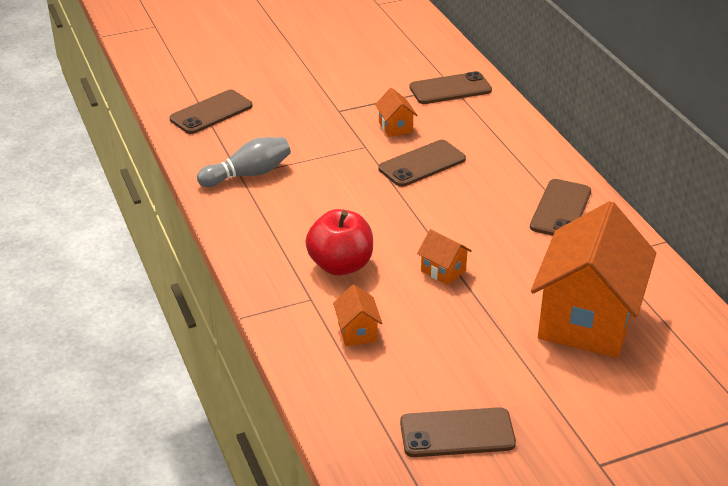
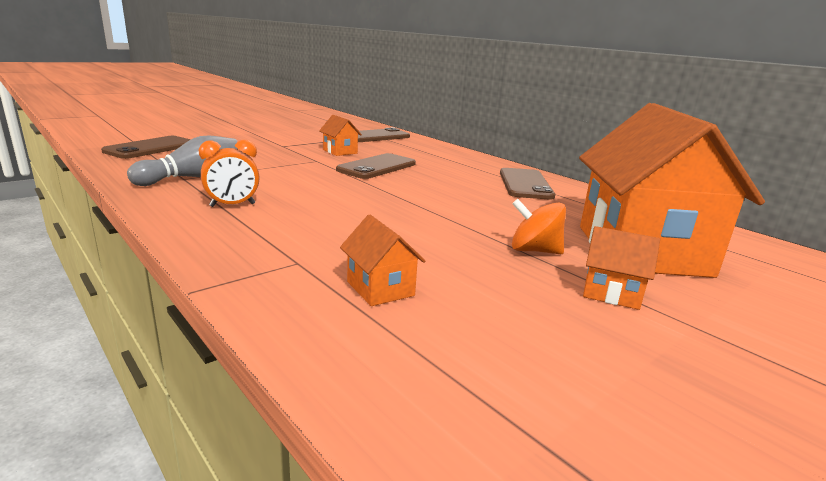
camera: 20 degrees left, 15 degrees down
(276, 222) = (232, 205): none -> orange clock
(340, 265) = (326, 231): red apple -> none
(443, 271) = (451, 226): orange house -> orange house (611, 293)
(457, 433) = (633, 402): brown phone -> none
(493, 309) = (534, 250): none -> orange spinning top

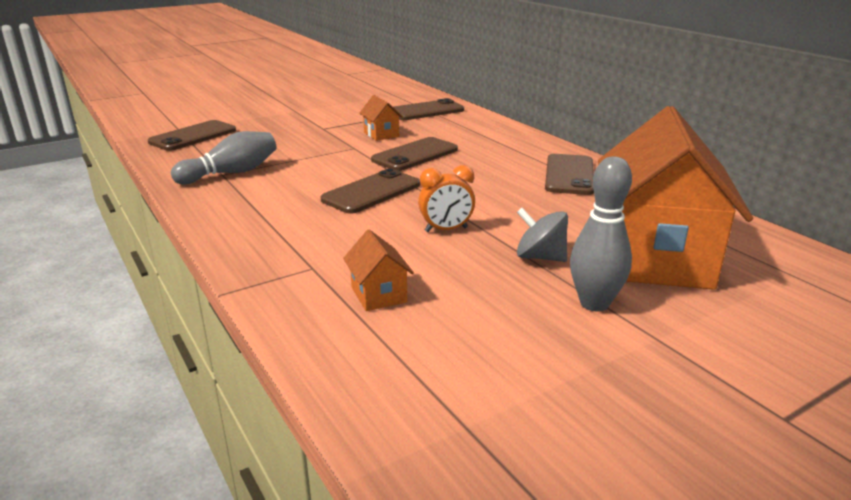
camera: 10 degrees right, 5 degrees up
(232, 205) = (264, 205): orange clock -> orange clock (446, 229)
(344, 195) = (371, 192): none -> brown phone
(534, 250) = (540, 257): orange spinning top -> grey spinning top
(611, 293) = (594, 303): orange house -> grey bowling pin

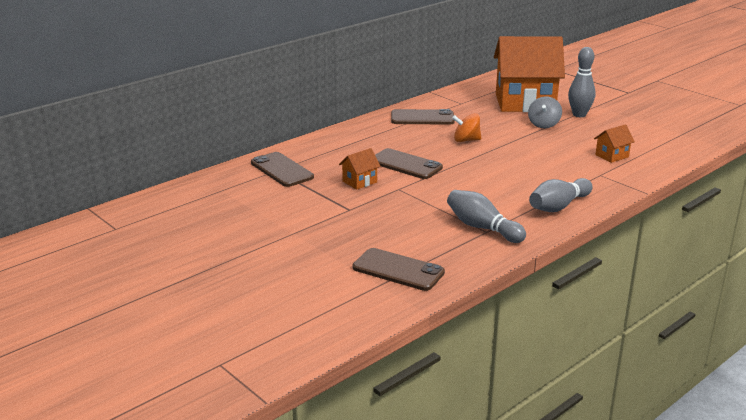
camera: 100 degrees left, 0 degrees up
(240, 219) = (558, 206): none -> grey bowling pin
(371, 192) = (487, 171): brown phone -> none
(446, 229) = (528, 146): orange clock -> none
(481, 192) = (466, 140): none -> orange spinning top

